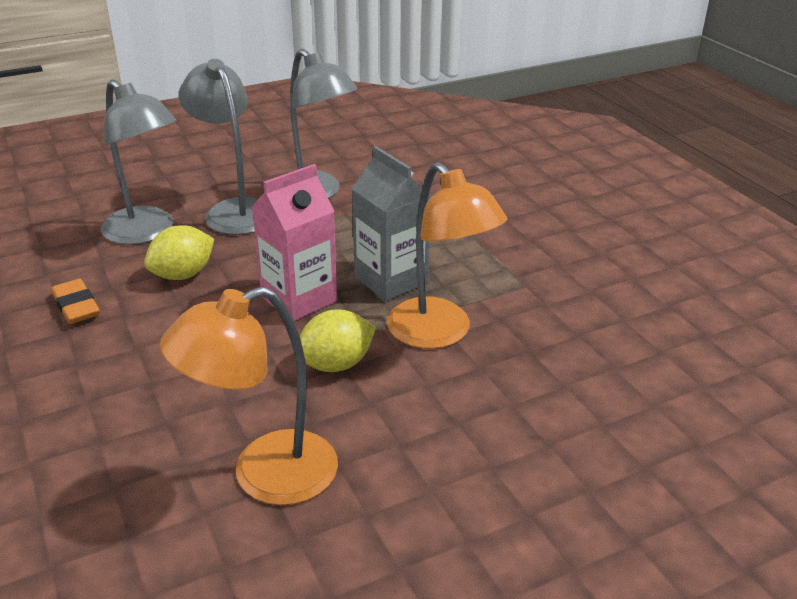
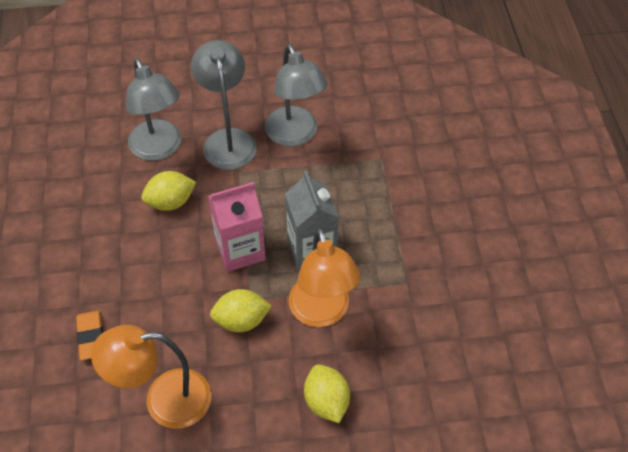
camera: 20 degrees right, 20 degrees up
(76, 306) = (93, 215): orange eraser -> orange eraser (91, 337)
(499, 418) = (326, 402): none -> yellow lemon

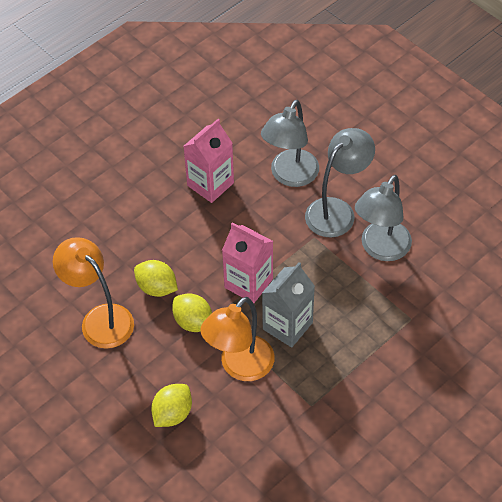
camera: 55 degrees right, 0 degrees up
(91, 337) = (112, 246): orange eraser -> none
(105, 212) = (210, 184): none -> pink carton
(170, 202) = (251, 215): yellow lemon -> yellow lemon (156, 288)

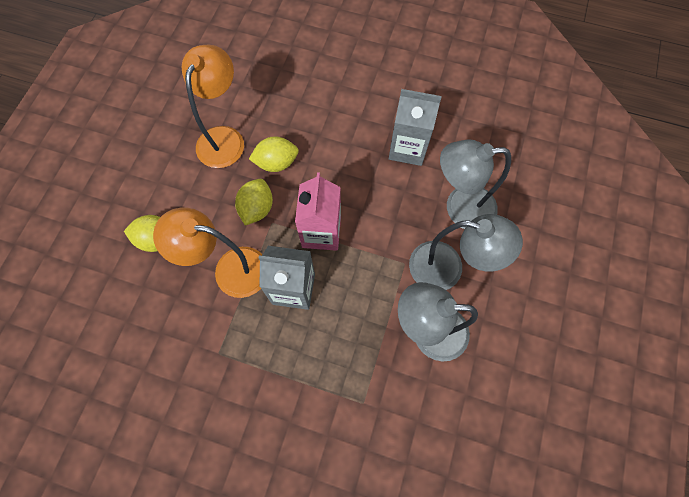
camera: 60 degrees right, 15 degrees up
(156, 288) = (276, 163): yellow lemon -> yellow lemon turned 75 degrees clockwise
(210, 184) = (407, 148): pink carton -> grey carton

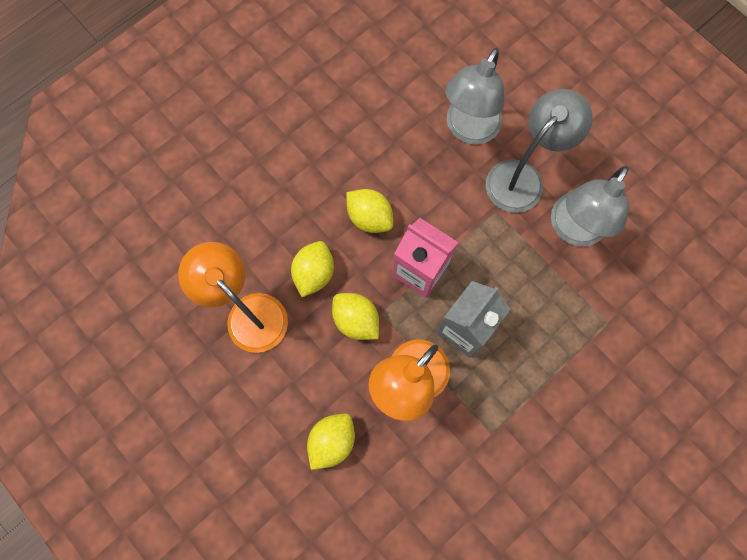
camera: 60 degrees left, 5 degrees up
(342, 176) = (369, 217): none -> yellow lemon
(407, 148) = (376, 138): grey carton -> none

